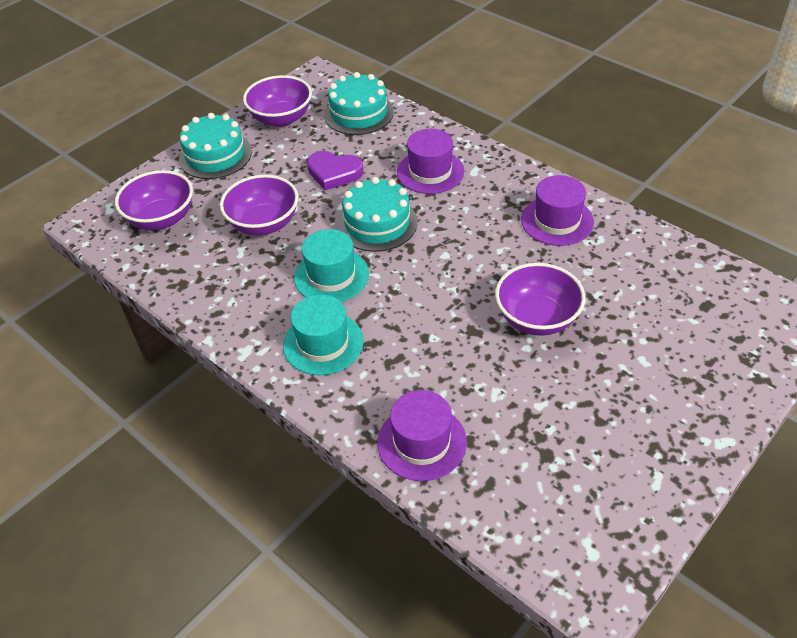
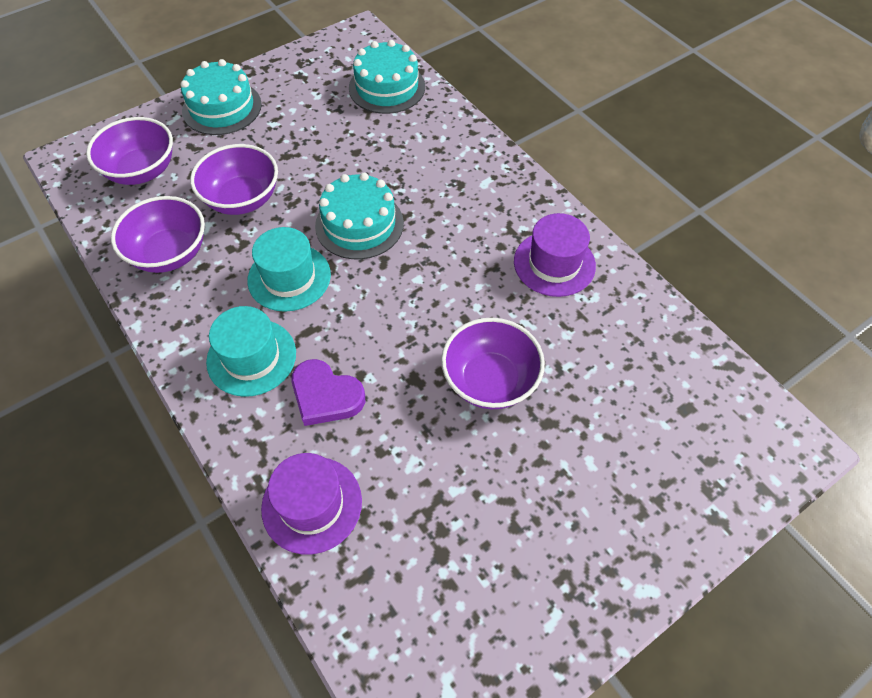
camera: 10 degrees right, 10 degrees up
(281, 118) = (304, 77): purple bowl -> purple bowl (170, 253)
(334, 173) = (335, 154): purple heart -> purple heart (326, 396)
(430, 172) = (437, 174): purple hat -> none

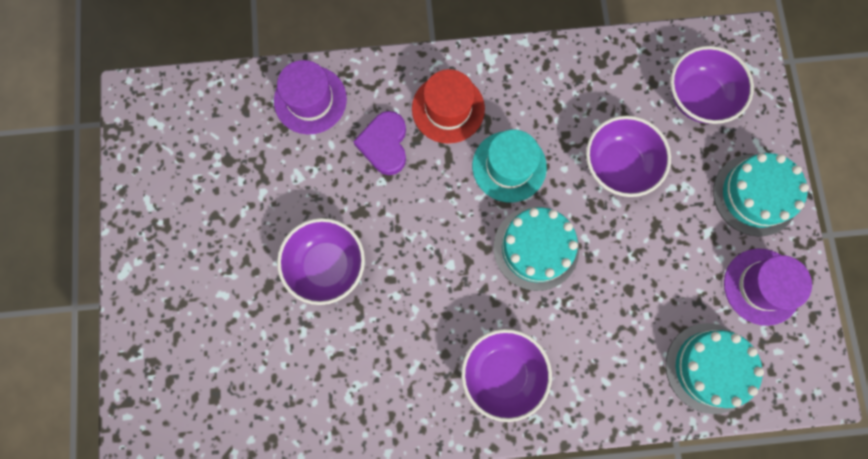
camera: 120 degrees right, 20 degrees up
(170, 253) = (585, 88): purple bowl -> purple bowl (502, 373)
(251, 357) = (448, 109): turquoise hat -> red hat
(326, 396) = (384, 144): purple heart -> purple heart turned 60 degrees counterclockwise
(554, 263) = (401, 388): purple hat -> purple hat (762, 286)

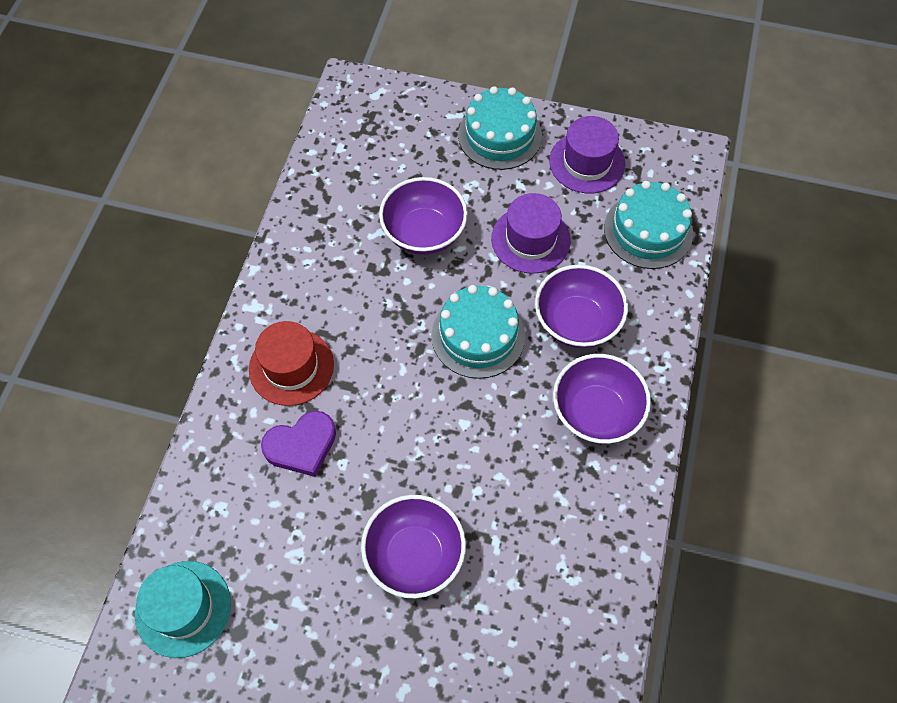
camera: 70 degrees left, 15 degrees down
(310, 100) = (210, 510): purple hat -> purple hat (530, 239)
(384, 144) = (301, 445): purple heart -> purple heart turned 45 degrees counterclockwise
(509, 166) = (381, 330): turquoise hat -> turquoise hat (183, 608)
(698, 97) = (386, 143): purple bowl -> purple bowl (576, 322)

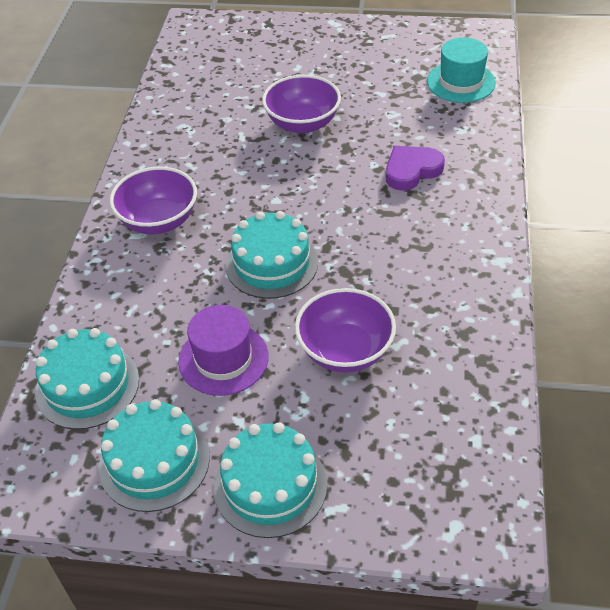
camera: 175 degrees right, 15 degrees down
(291, 367) = (443, 219): red hat -> none
(576, 322) = (174, 287): purple bowl -> none
(587, 162) = (154, 461): purple hat -> turquoise cake

